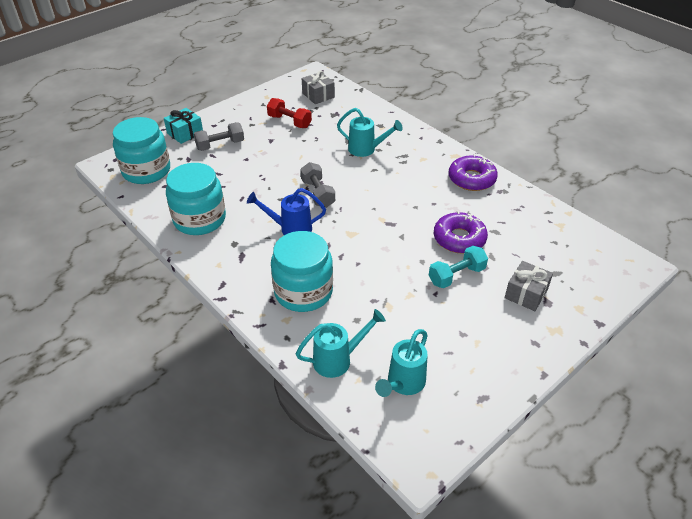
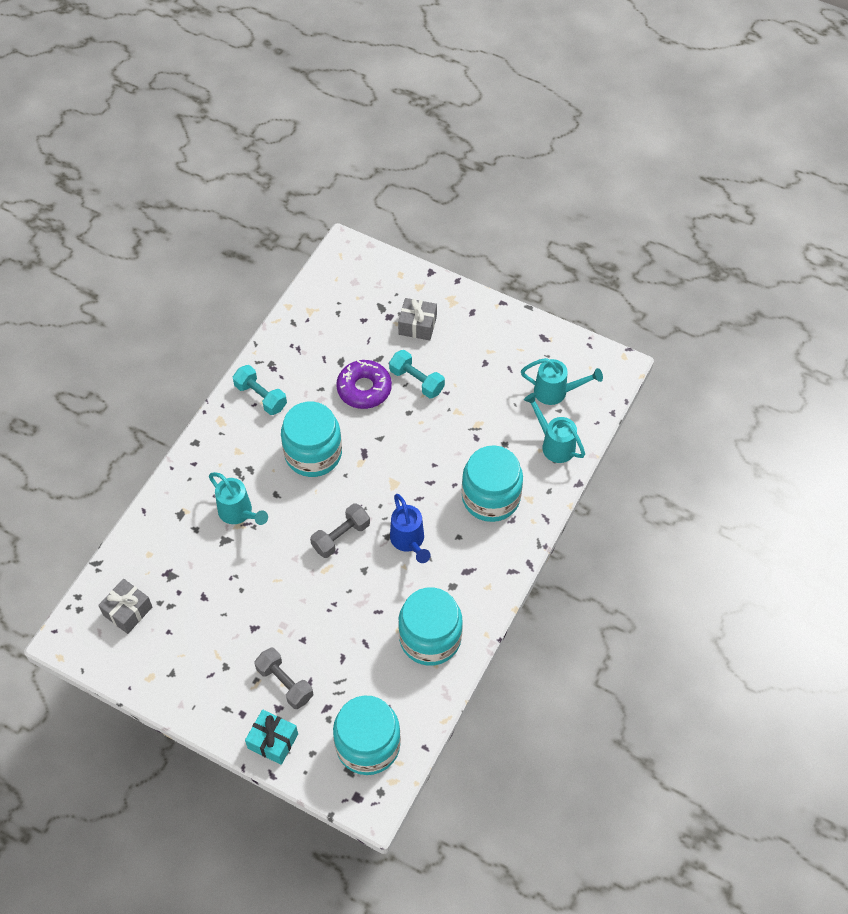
camera: 110 degrees left, 15 degrees up
(289, 121) = (204, 622): red dumbbell -> none
(366, 149) = (239, 513): turquoise watering can -> turquoise watering can turned 135 degrees clockwise
(403, 195) = (313, 453): none -> turquoise jar
(471, 179) = (261, 396): purple donut -> turquoise dumbbell

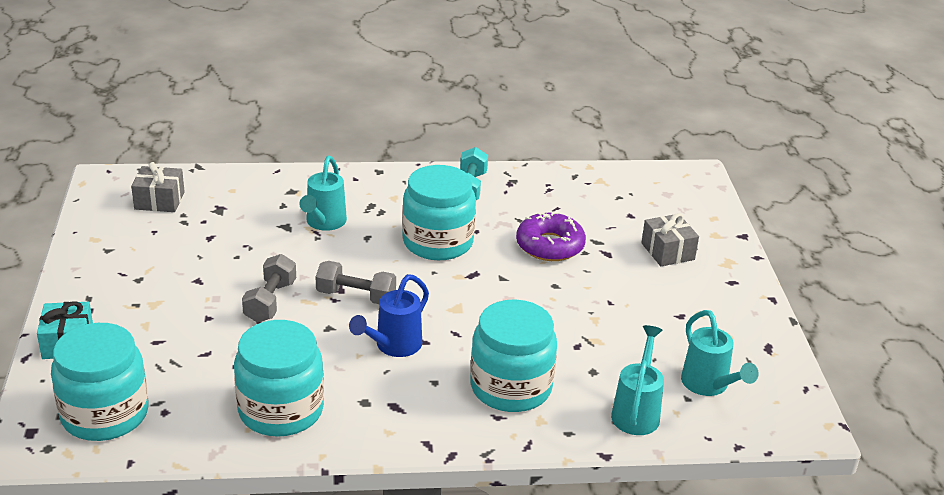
camera: 55 degrees right, 25 degrees down
(285, 683) = (145, 325): grey dumbbell -> grey dumbbell (270, 301)
(416, 381) = (600, 276): turquoise dumbbell -> none

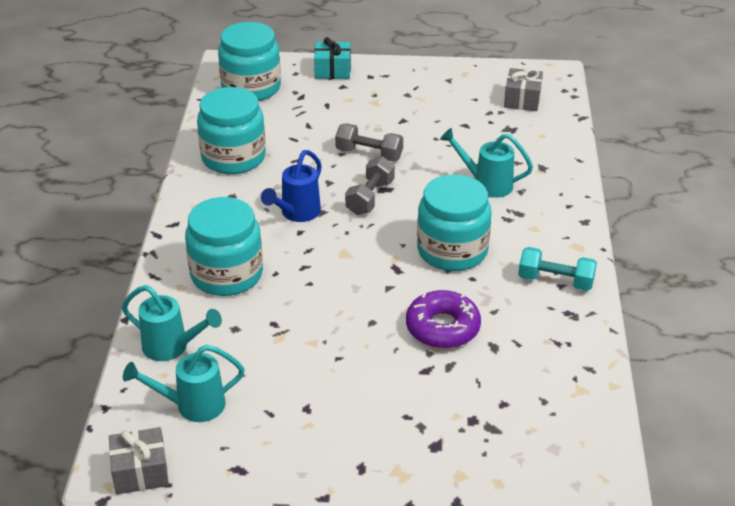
camera: 100 degrees right, 5 degrees up
(393, 346) = (296, 214): blue watering can -> blue watering can turned 105 degrees counterclockwise
(667, 251) = (426, 422): grey gift -> grey gift (140, 472)

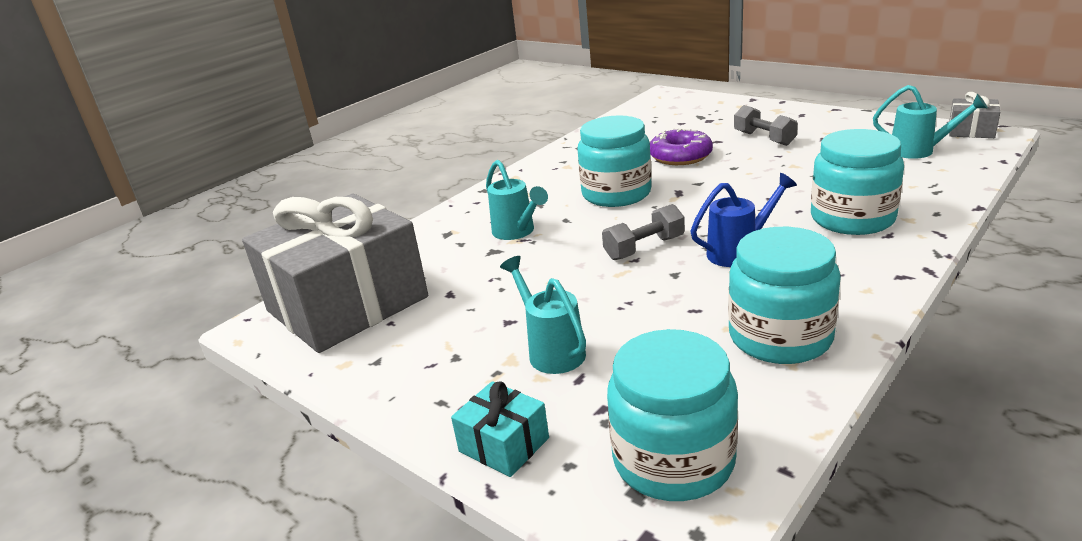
camera: 140 degrees left, 10 degrees down
(172, 348) = (930, 181): turquoise watering can -> turquoise watering can (551, 350)
(369, 154) = (597, 291): grey dumbbell -> grey dumbbell (764, 138)
(522, 100) = (347, 304): grey gift -> grey gift, size x2.46
(555, 281) = (563, 163): turquoise dumbbell -> none

